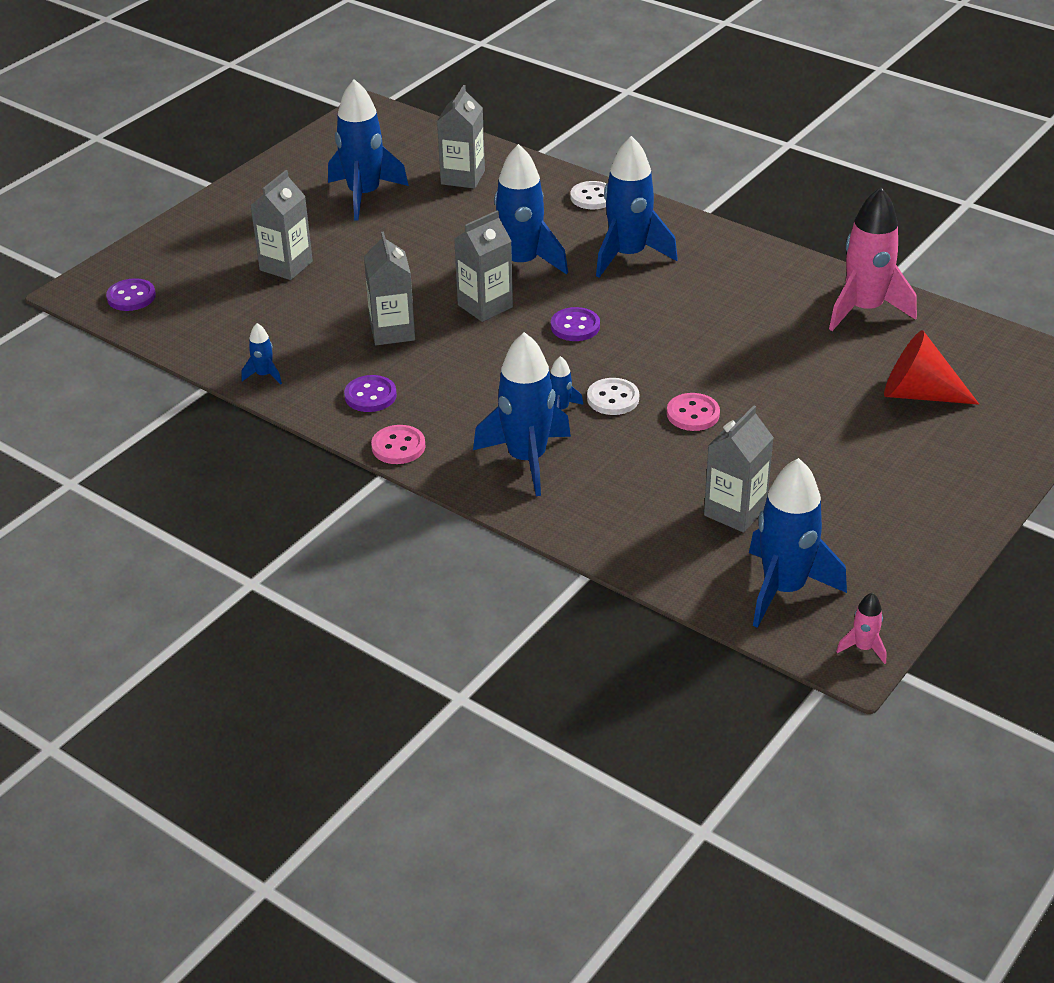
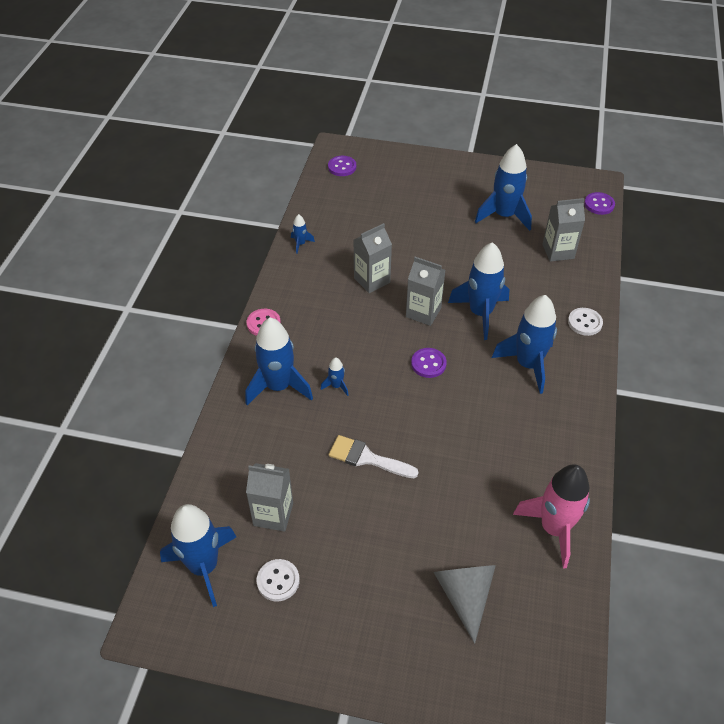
camera: 65 degrees right, 10 degrees up
(286, 266) = (408, 212): grey carton -> none
(370, 396) = (305, 294): purple button -> purple button (599, 204)
(613, 398) = (361, 409): white button -> white button (278, 581)
(693, 414) = (367, 458): pink button -> white brush
(863, 648) = (159, 633): pink rocket -> none
(919, 394) = (464, 595): red cone -> grey cone

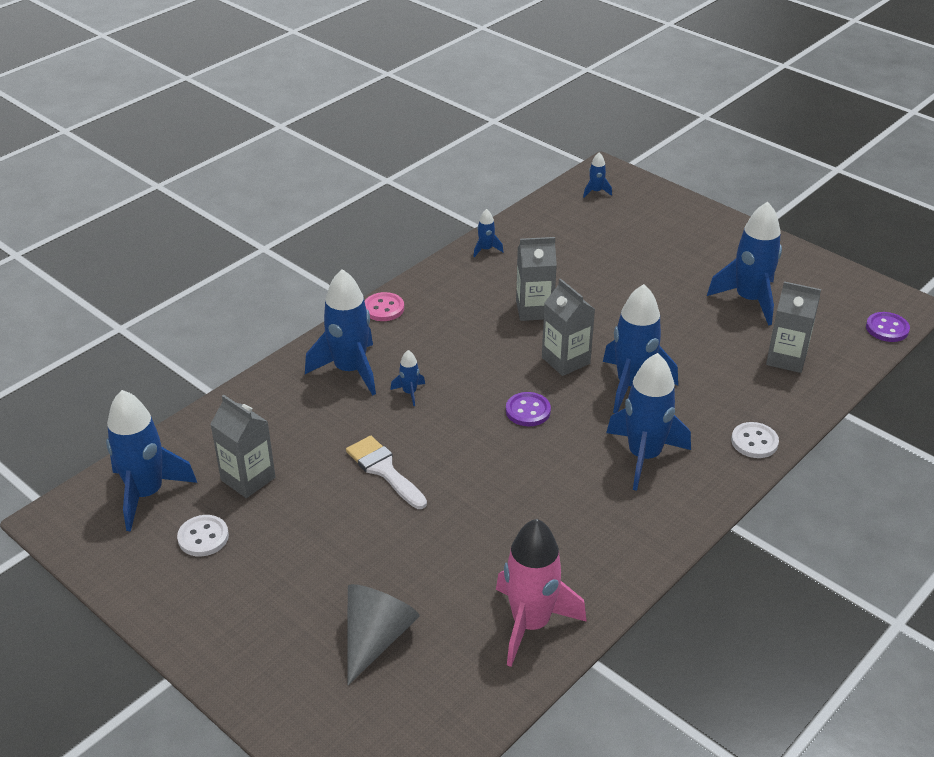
camera: 30 degrees right, 10 degrees down
(342, 167) = (596, 191): purple button -> blue rocket

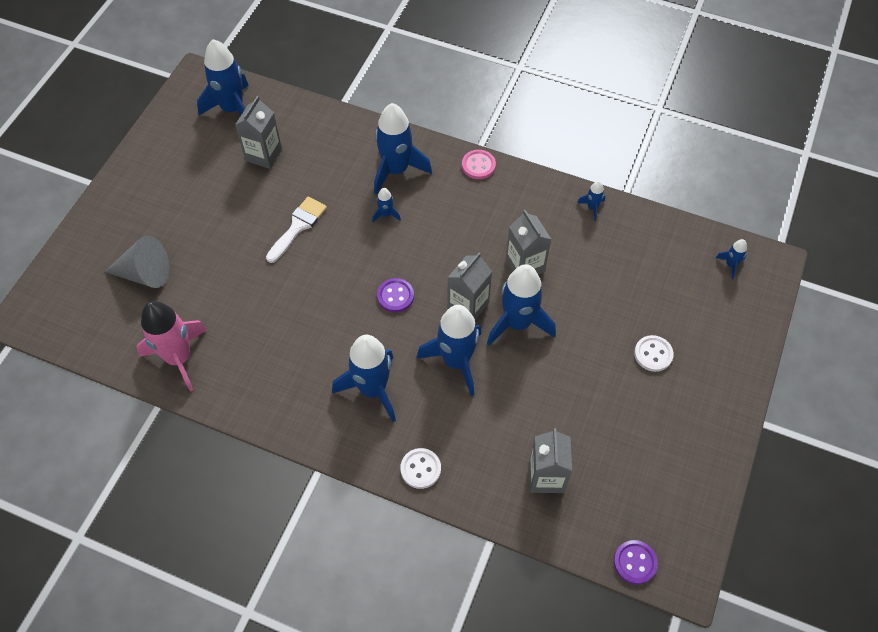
camera: 70 degrees right, 20 degrees up
(203, 537) = (204, 153): white button -> white button (653, 354)
(749, 300) = (621, 430): blue rocket -> blue rocket (518, 323)

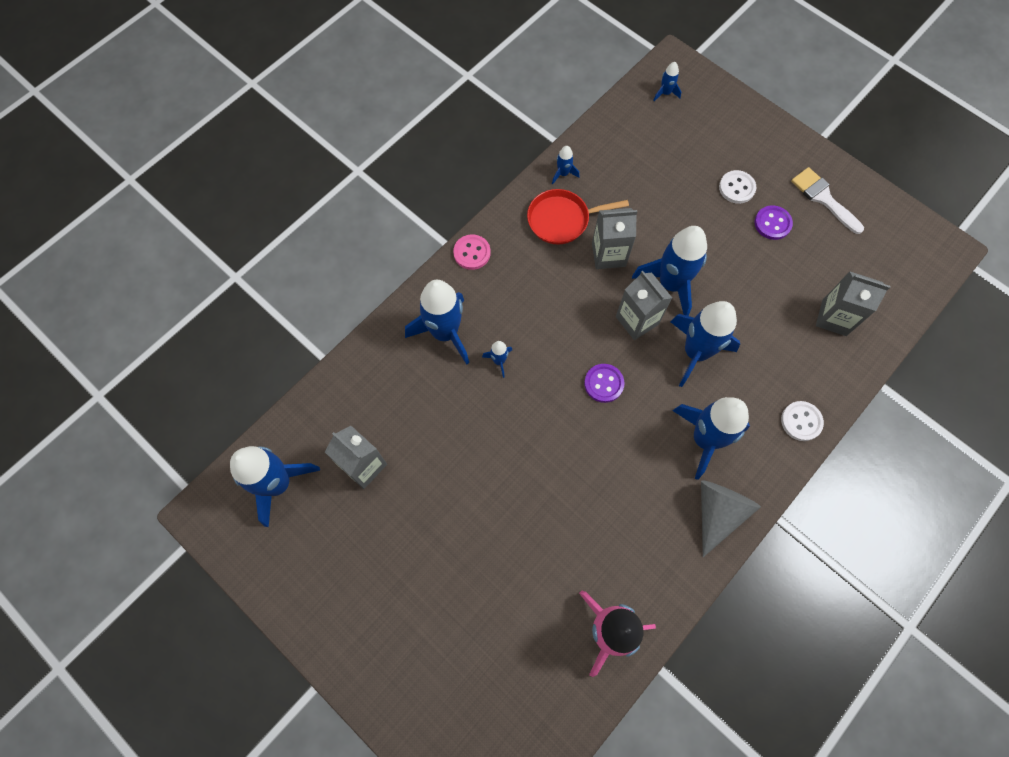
camera: 70 degrees left, 10 degrees up
(145, 273) = (481, 646): grey cone -> grey cone (717, 512)
(298, 226) = (480, 455): white brush -> white brush (823, 198)
(543, 220) = (562, 219): none -> red pan
(635, 562) = (926, 279): purple button -> purple button (772, 223)

